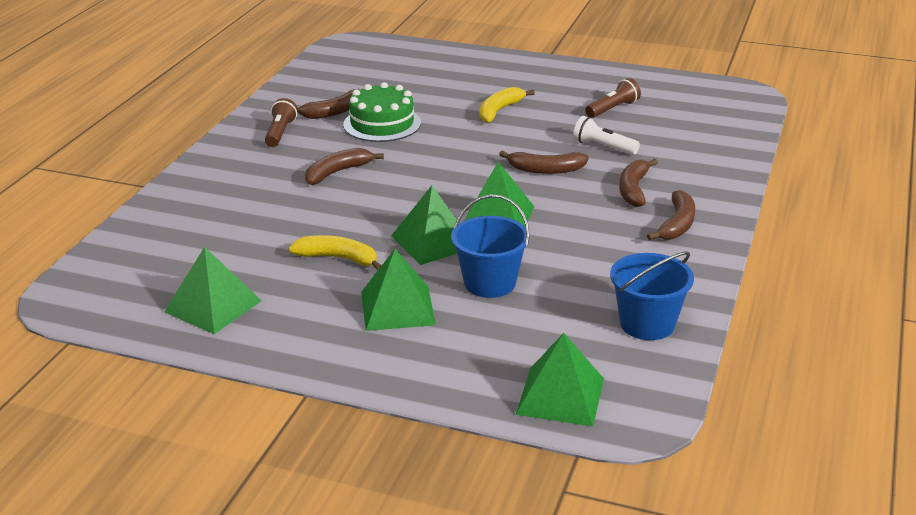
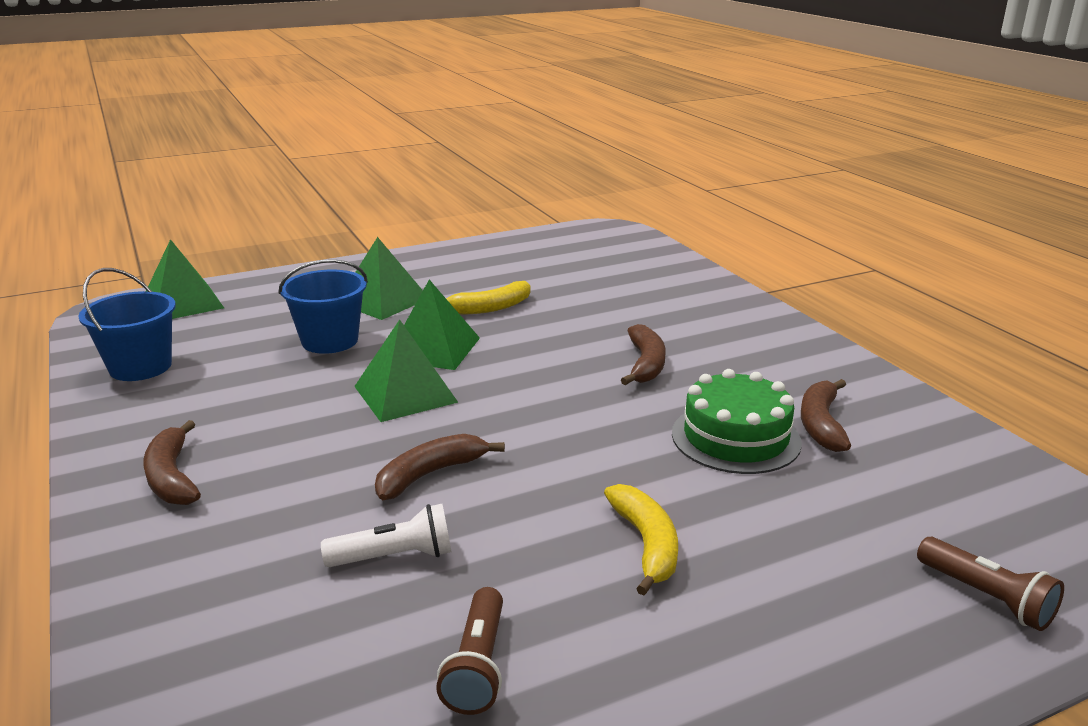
camera: 135 degrees right, 5 degrees down
(213, 306) = (516, 257): green pyramid -> none
(280, 133) = (798, 374): brown flashlight -> brown flashlight (987, 597)
(633, 189) = (275, 502): brown banana -> none

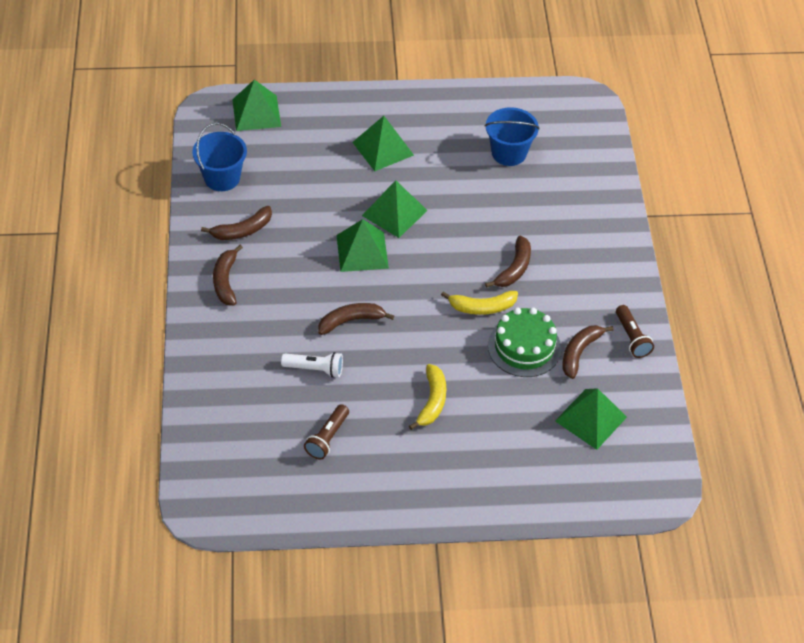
camera: 20 degrees right, 25 degrees up
(190, 412) = (242, 230): none -> brown banana
(330, 341) = (336, 185): blue bucket -> blue bucket (509, 153)
(490, 308) = (448, 179): yellow banana -> yellow banana (482, 307)
(923, 495) = (591, 419): none -> green pyramid
(987, 597) = (565, 482): brown flashlight -> brown flashlight (632, 338)

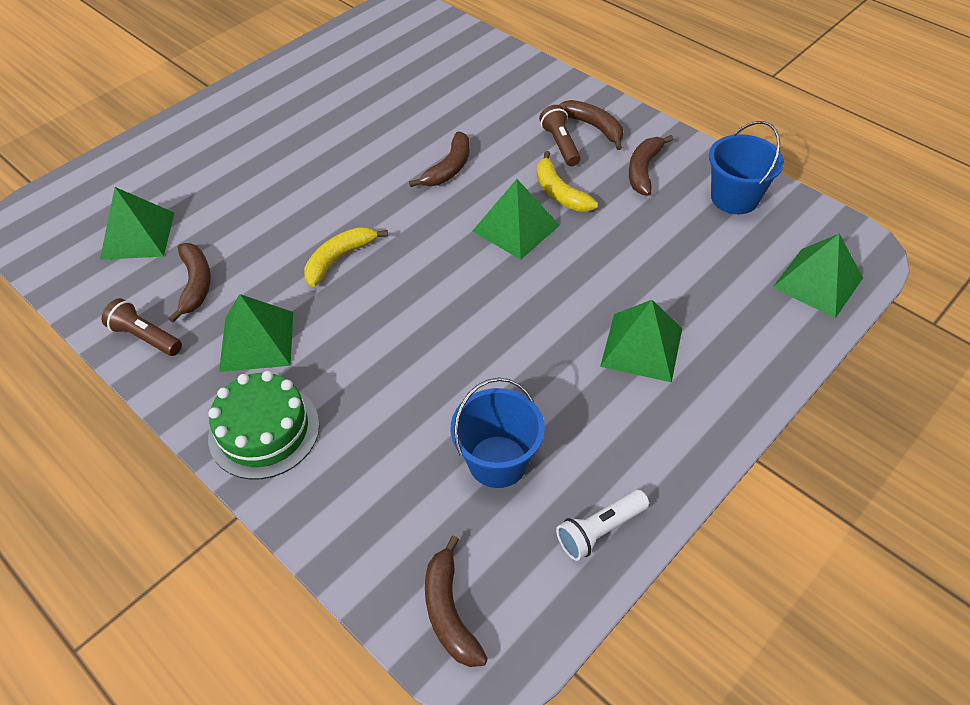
camera: 140 degrees right, 0 degrees up
(315, 369) = (432, 119): white flashlight -> white flashlight (600, 531)
(327, 438) = (364, 88): brown flashlight -> brown flashlight (560, 144)
(394, 213) = (535, 286): green pyramid -> green pyramid (257, 341)
(432, 401) = (305, 159): yellow banana -> yellow banana (559, 192)
(514, 269) = (344, 319): brown banana -> brown banana (449, 611)
(524, 347) = (260, 252): green cake -> green cake (264, 431)

